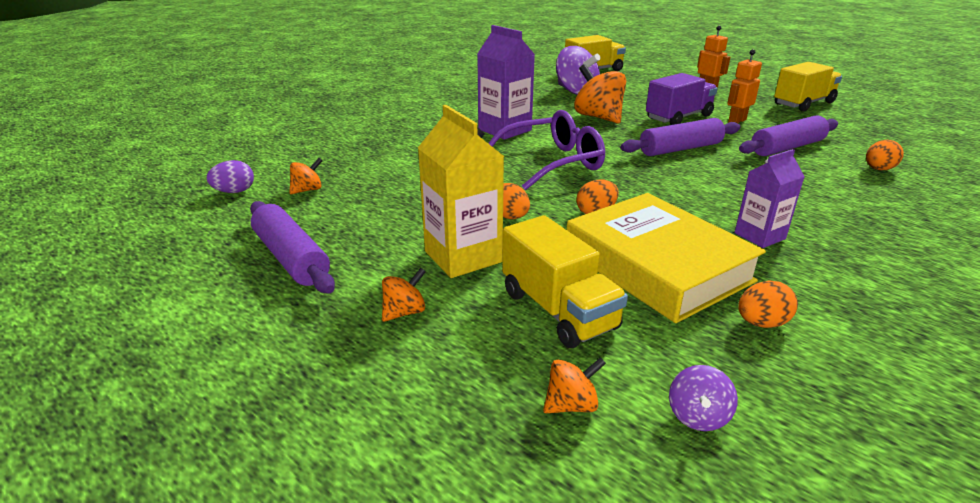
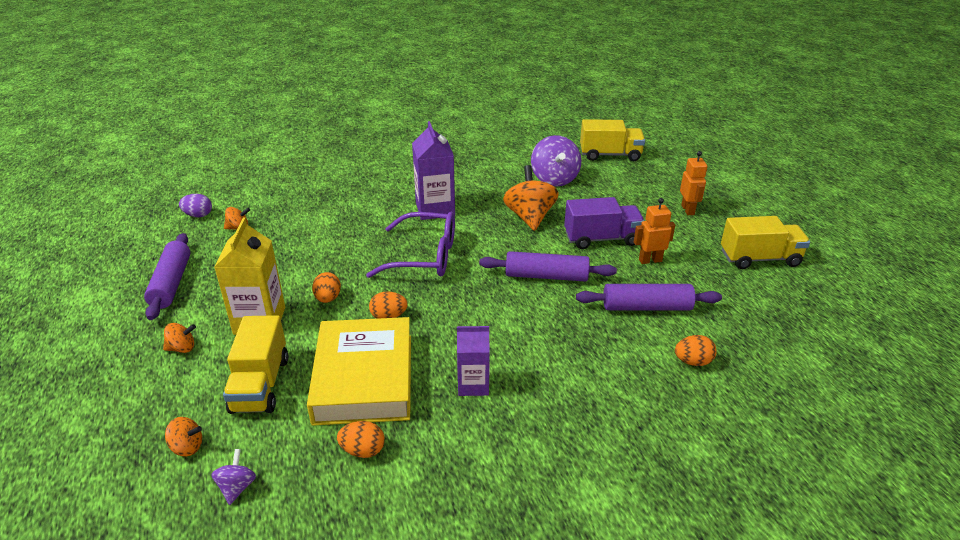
camera: 30 degrees right, 5 degrees up
(697, 416) = (237, 487): purple spinning top -> purple spinning top turned 135 degrees clockwise

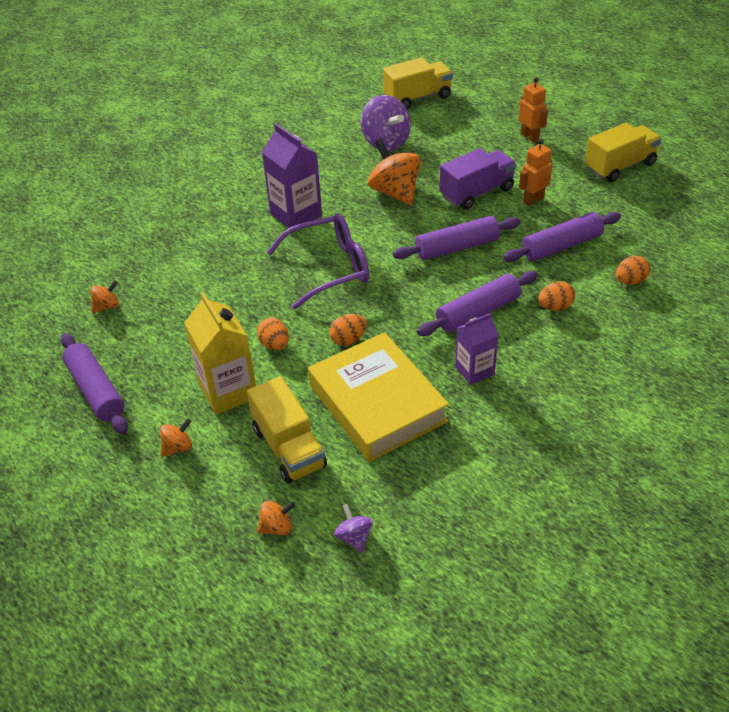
camera: 25 degrees left, 10 degrees up
(198, 215) = (45, 308): purple egg -> none
(363, 450) = (431, 463): orange egg -> orange egg (555, 307)
(519, 335) = (477, 312): none -> purple rolling pin

